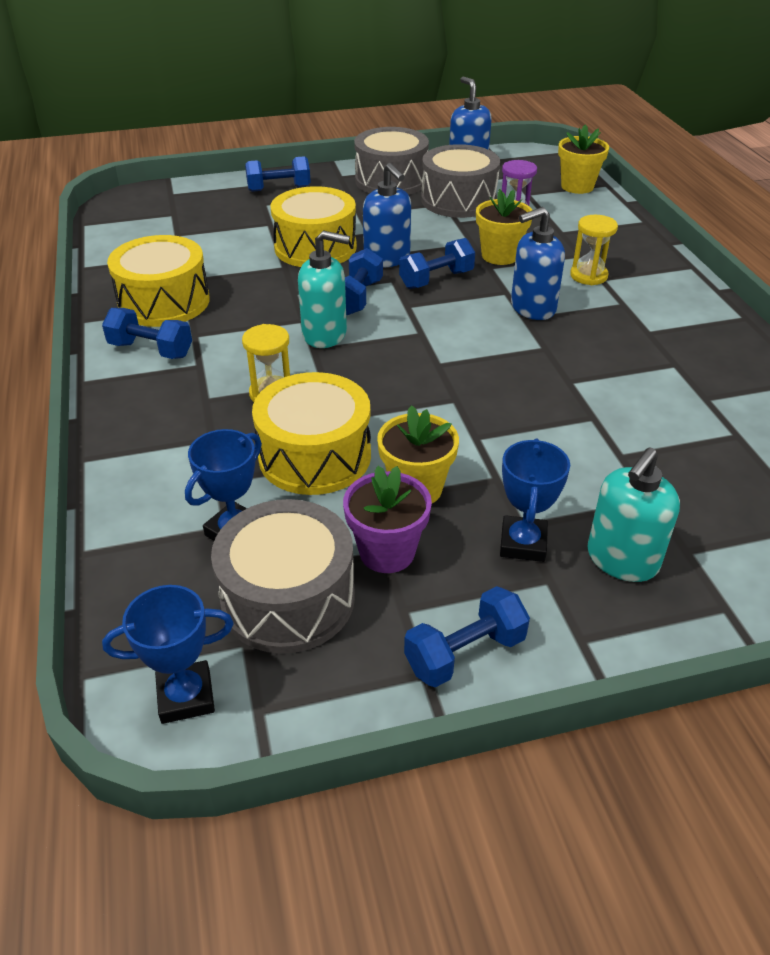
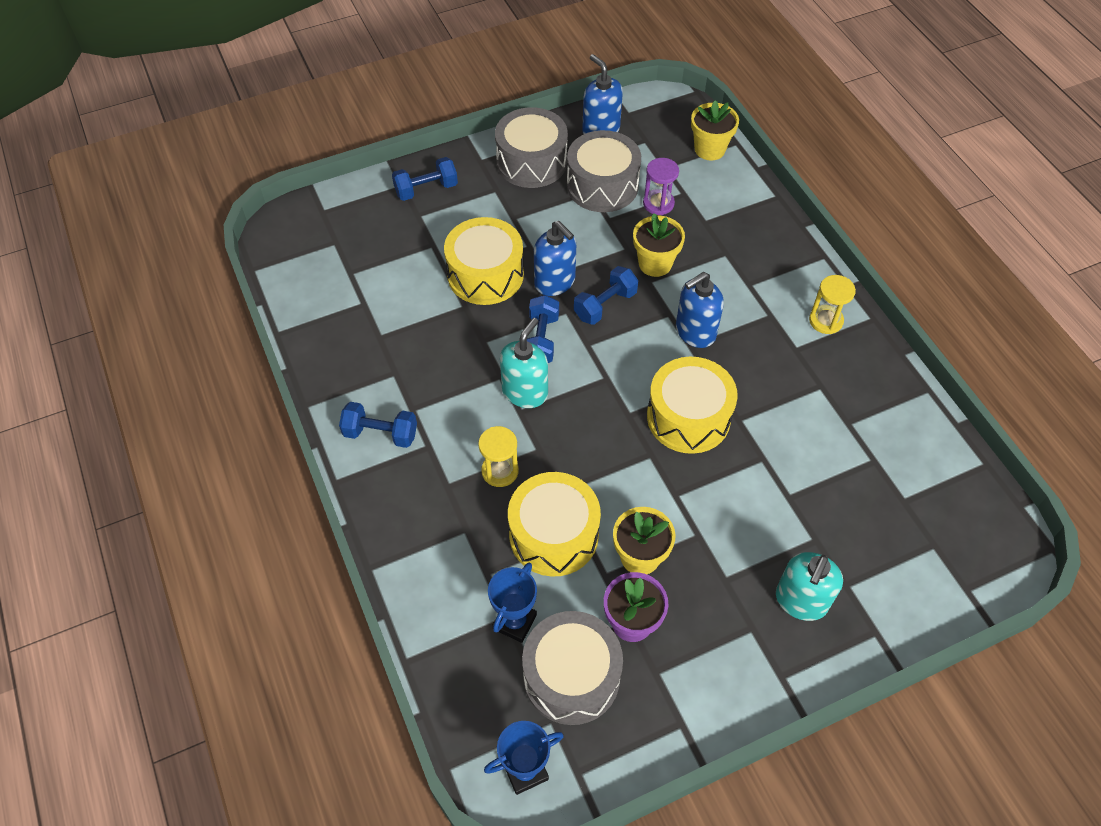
camera: 10 degrees left, 15 degrees up
(164, 302) = (370, 370): yellow drum -> yellow drum (688, 417)
(325, 334) = (525, 392): turquoise soap dispenser -> turquoise soap dispenser turned 60 degrees counterclockwise
(465, 653) = (705, 702): blue dumbbell -> none
(523, 543) = (728, 597): blue trophy -> none
(588, 276) = (737, 281): yellow hourglass -> yellow hourglass (825, 321)

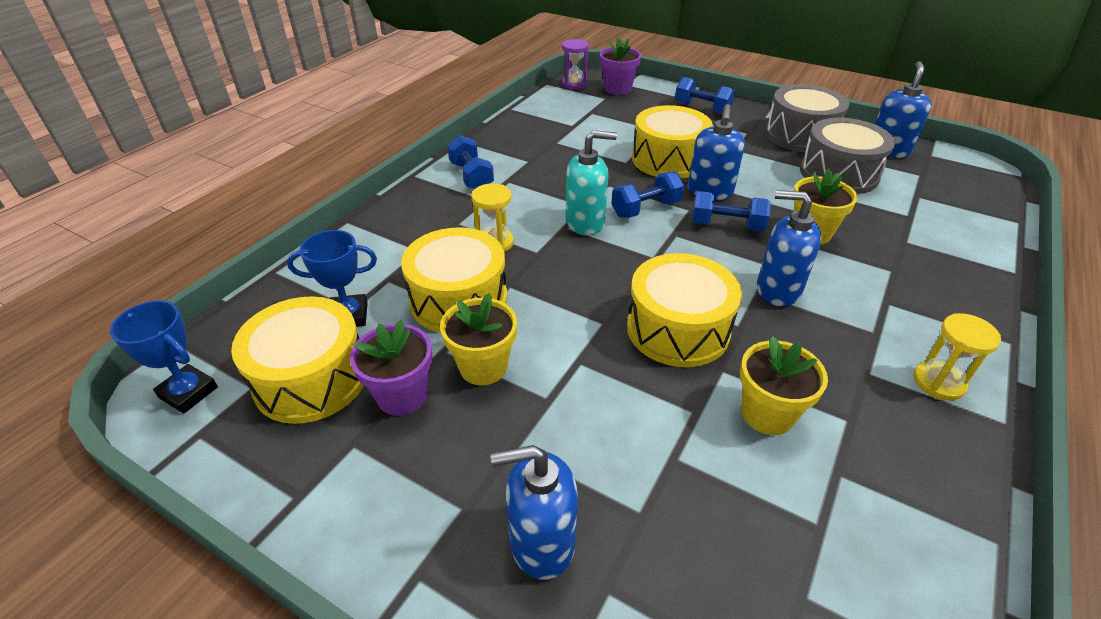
camera: 55 degrees right, 15 degrees down
(326, 222) = (617, 89): none -> purple flower pot
(571, 676) = (311, 378): grey drum -> yellow drum
(658, 203) = (874, 208): purple hourglass -> purple hourglass (574, 84)
(709, 149) = (982, 210): yellow flower pot -> yellow flower pot (767, 414)
(801, 601) = (541, 543): turquoise soap dispenser -> blue soap dispenser

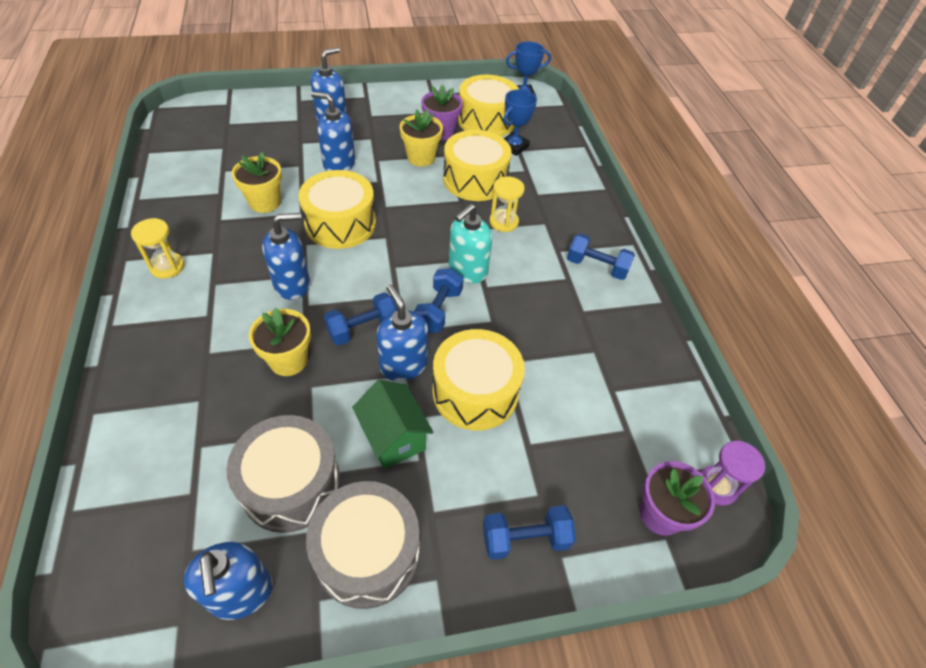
camera: 135 degrees right, 10 degrees up
(610, 424) = (339, 164): none -> blue soap dispenser
(749, 164) = (394, 437): none -> green house

